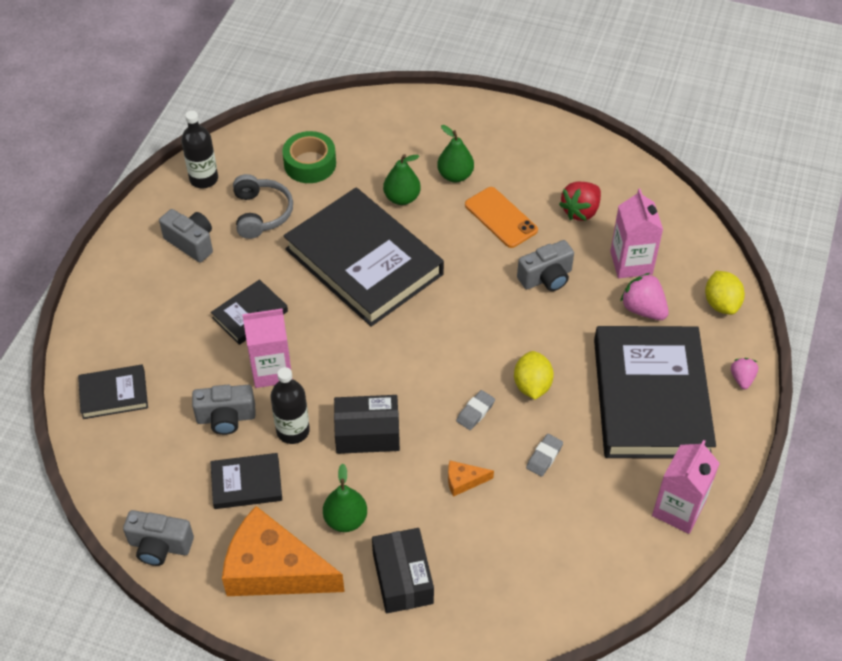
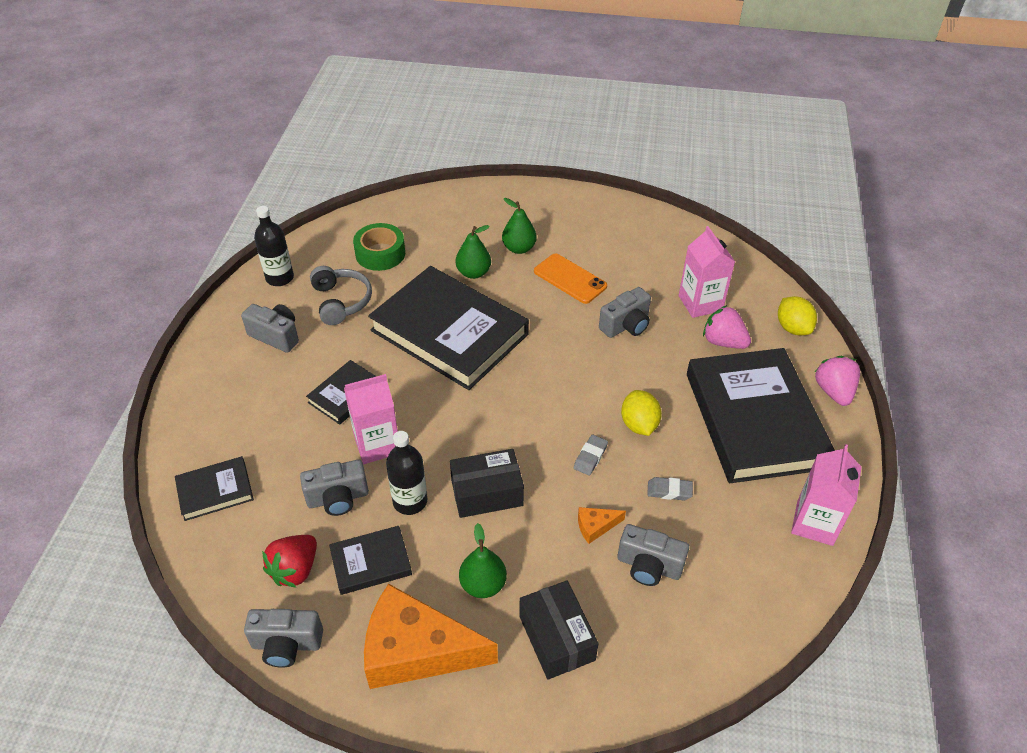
camera: 10 degrees left, 5 degrees down
(505, 526) = (649, 566): none -> grey camera
(544, 457) = (669, 491): grey eraser -> grey eraser turned 75 degrees clockwise
(580, 211) = (641, 265): red strawberry -> red strawberry (295, 570)
(742, 378) = (833, 391): pink strawberry -> pink strawberry, size x1.63

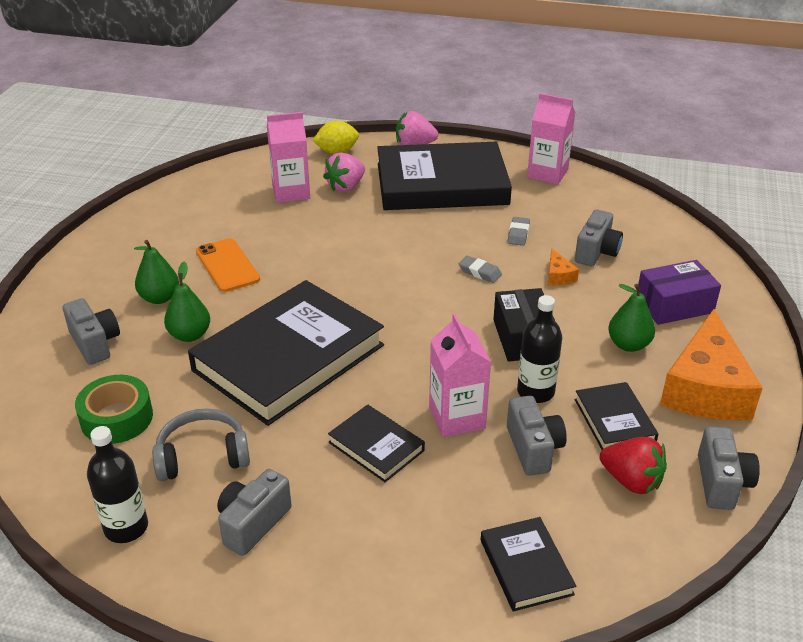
camera: 85 degrees left, 10 degrees down
(556, 638) = (674, 305): black box -> purple box
(570, 279) = (227, 265): orange phone -> orange phone turned 75 degrees counterclockwise
(626, 325) = (310, 236): grey camera -> grey camera (95, 343)
(639, 424) = (442, 242): yellow lemon -> none

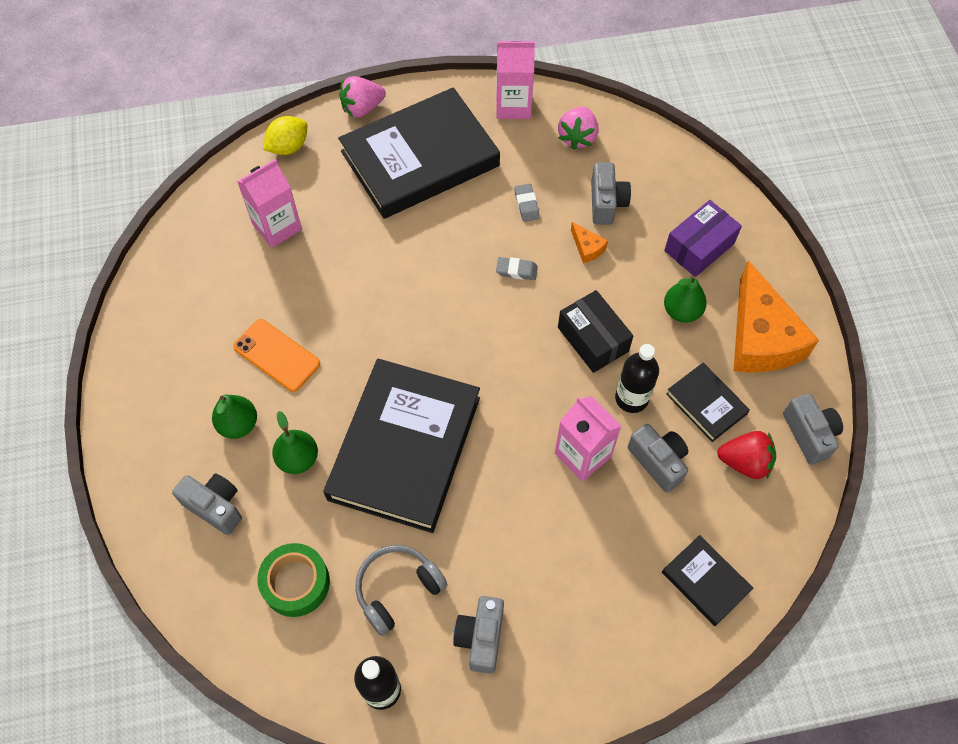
camera: 25 degrees left, 25 degrees up
(346, 187) = (328, 198): pink strawberry -> pink strawberry (577, 137)
(376, 446) = (534, 515): black book -> none

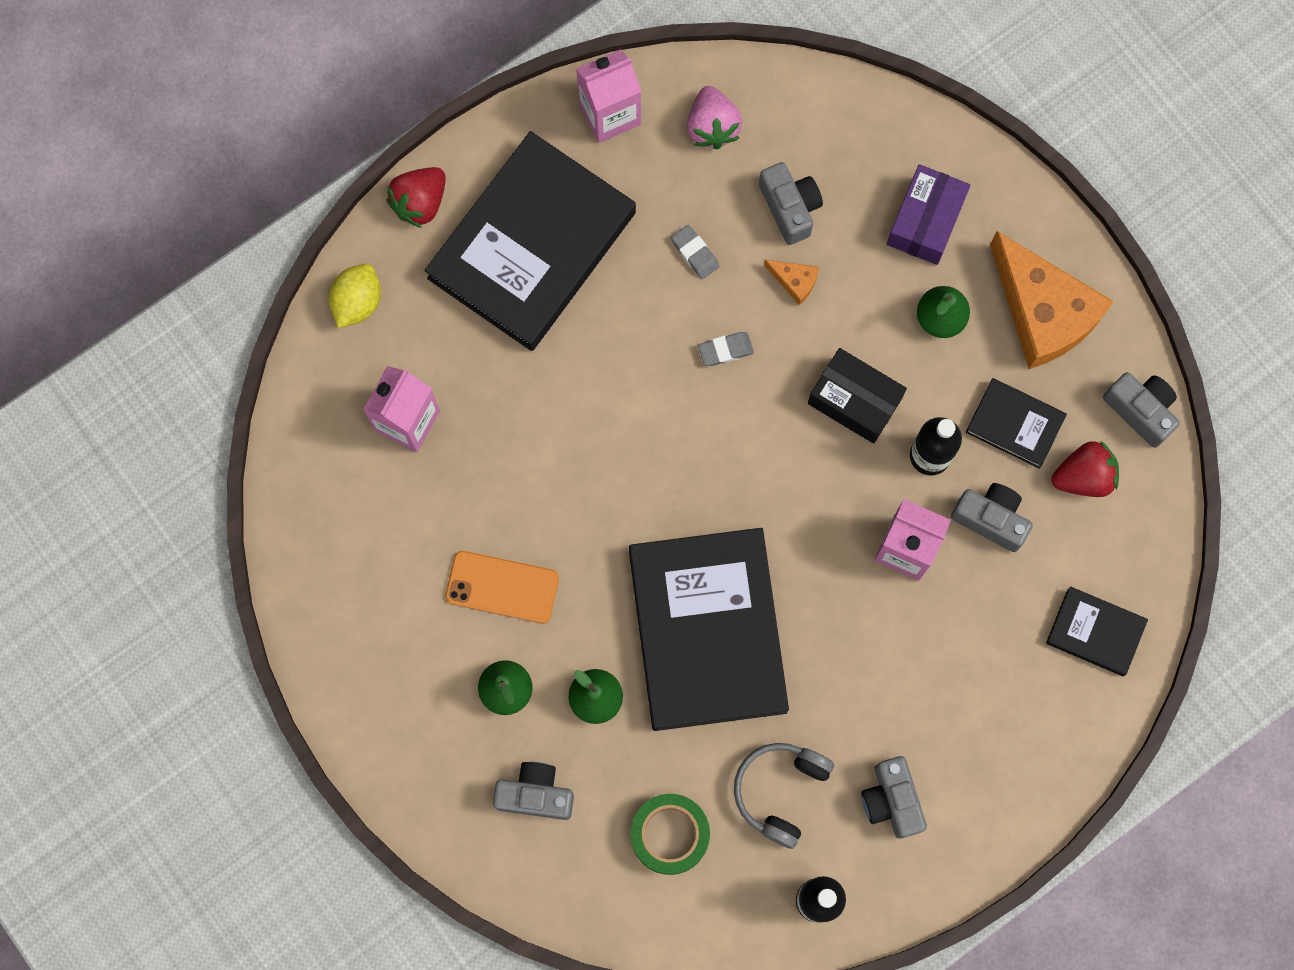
camera: 25 degrees left, 15 degrees up
(362, 108) = (420, 202): pink strawberry -> red strawberry

